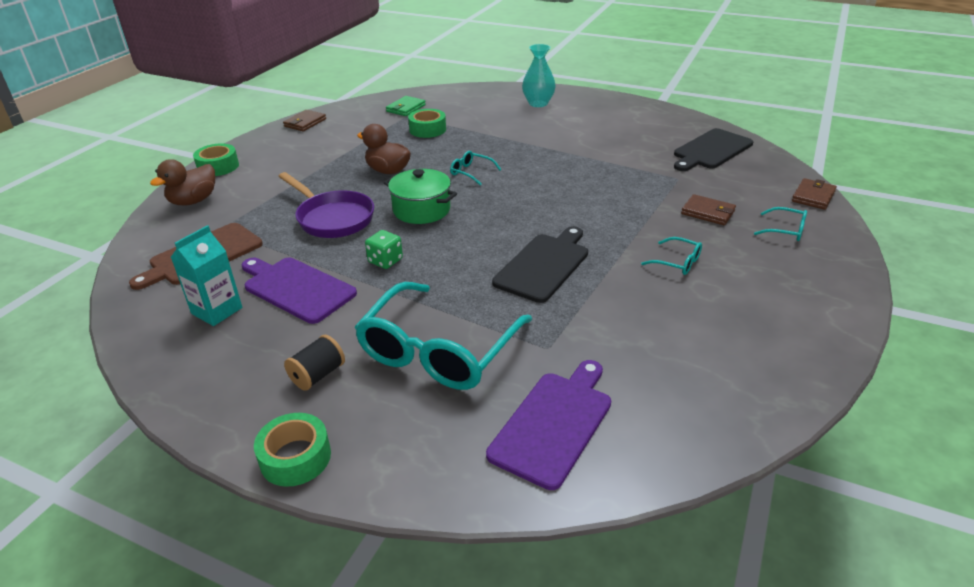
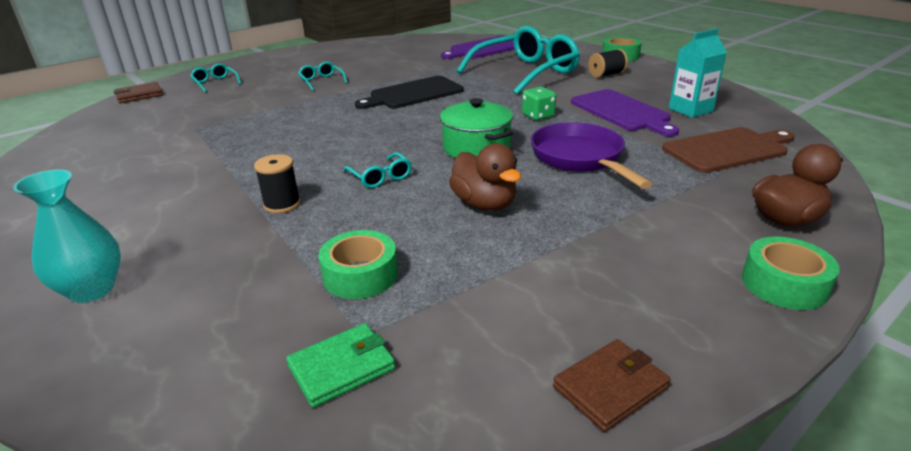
camera: 155 degrees left, 5 degrees down
(510, 146) = (282, 204): none -> black spool
(708, 212) = (236, 100): brown wallet -> none
(711, 150) = (97, 144): black cutting board -> none

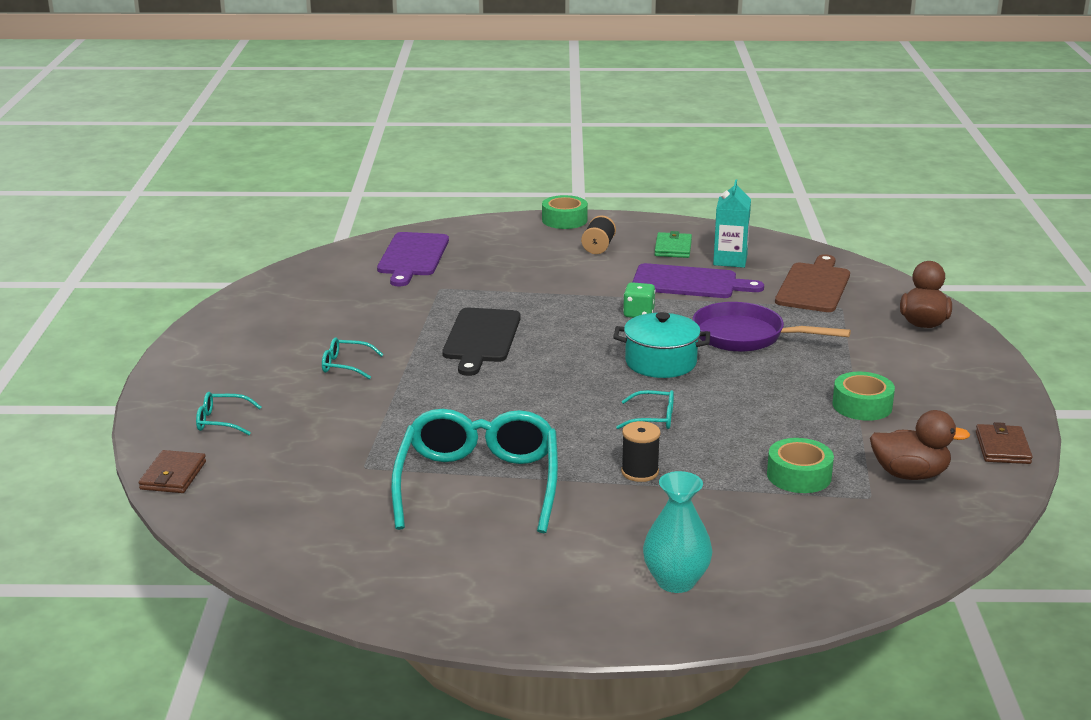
camera: 50 degrees left, 5 degrees down
(342, 367) = (895, 513): green wallet -> green wallet (673, 248)
(476, 148) = (660, 362): green pot -> turquoise pot
(484, 204) = (763, 399): brown duck -> brown duck (910, 474)
(526, 72) = (524, 271): turquoise glasses -> turquoise glasses (478, 483)
(784, 284) = (980, 361): green tape -> green tape (862, 406)

